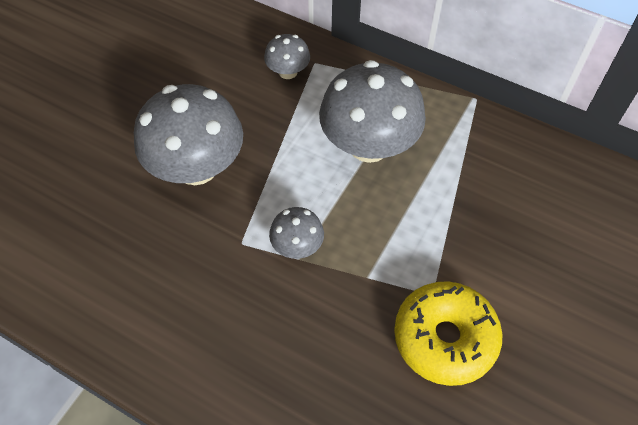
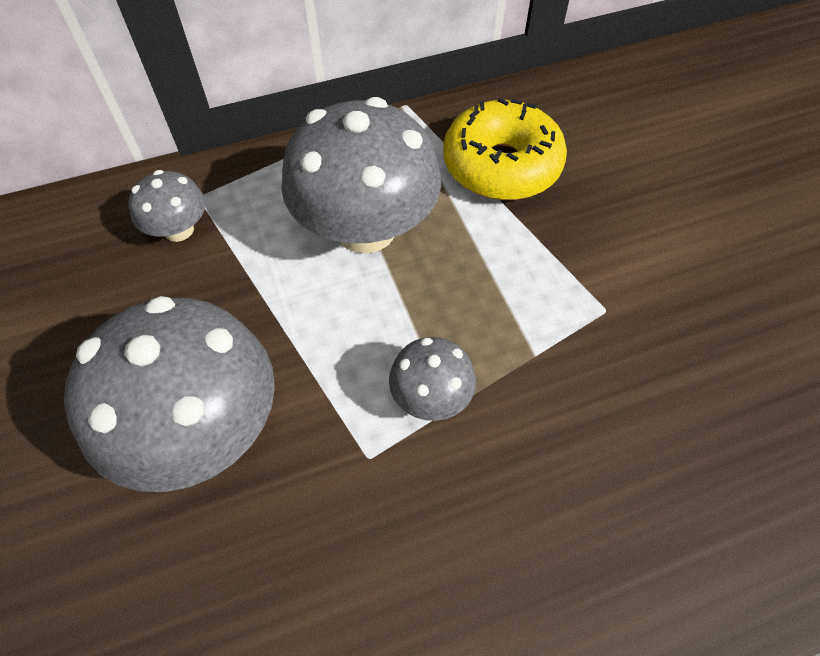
camera: 50 degrees left, 0 degrees up
(444, 338) = (669, 338): yellow donut -> yellow donut (501, 166)

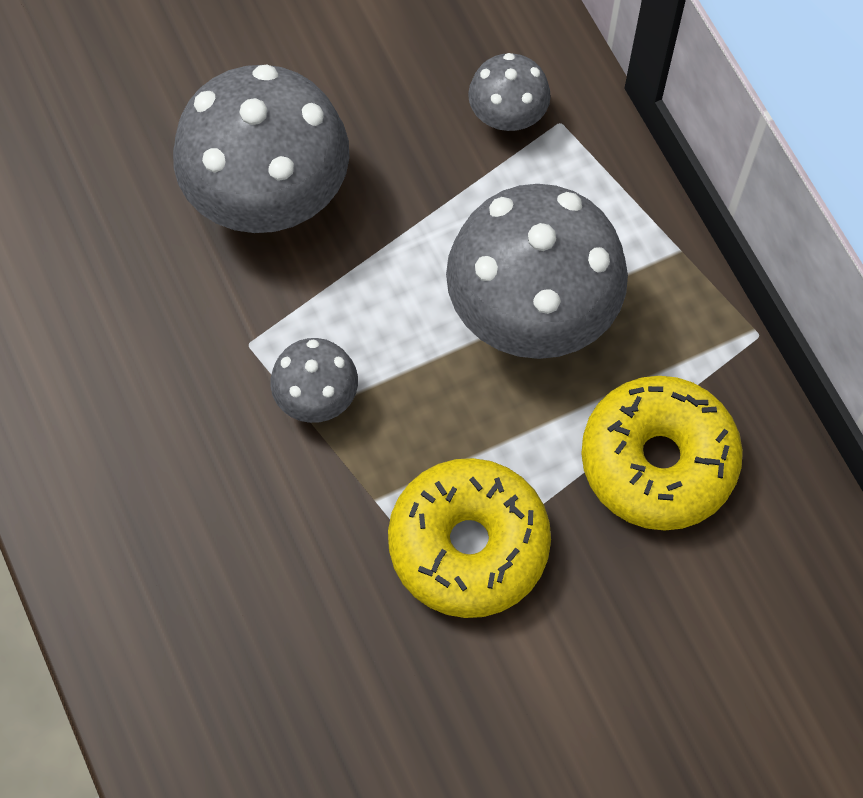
camera: 85 degrees right, 10 degrees up
(574, 288) = (468, 545): none -> yellow donut

